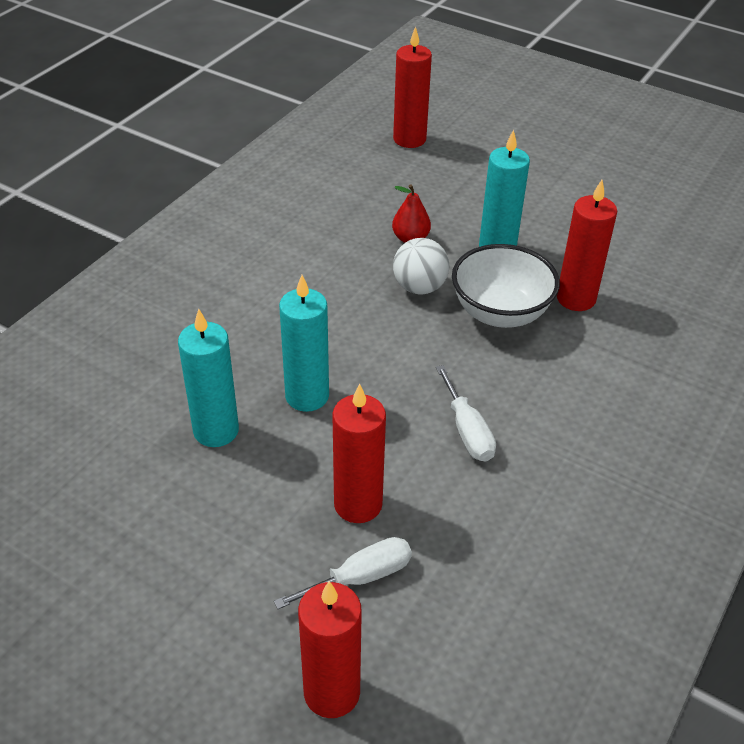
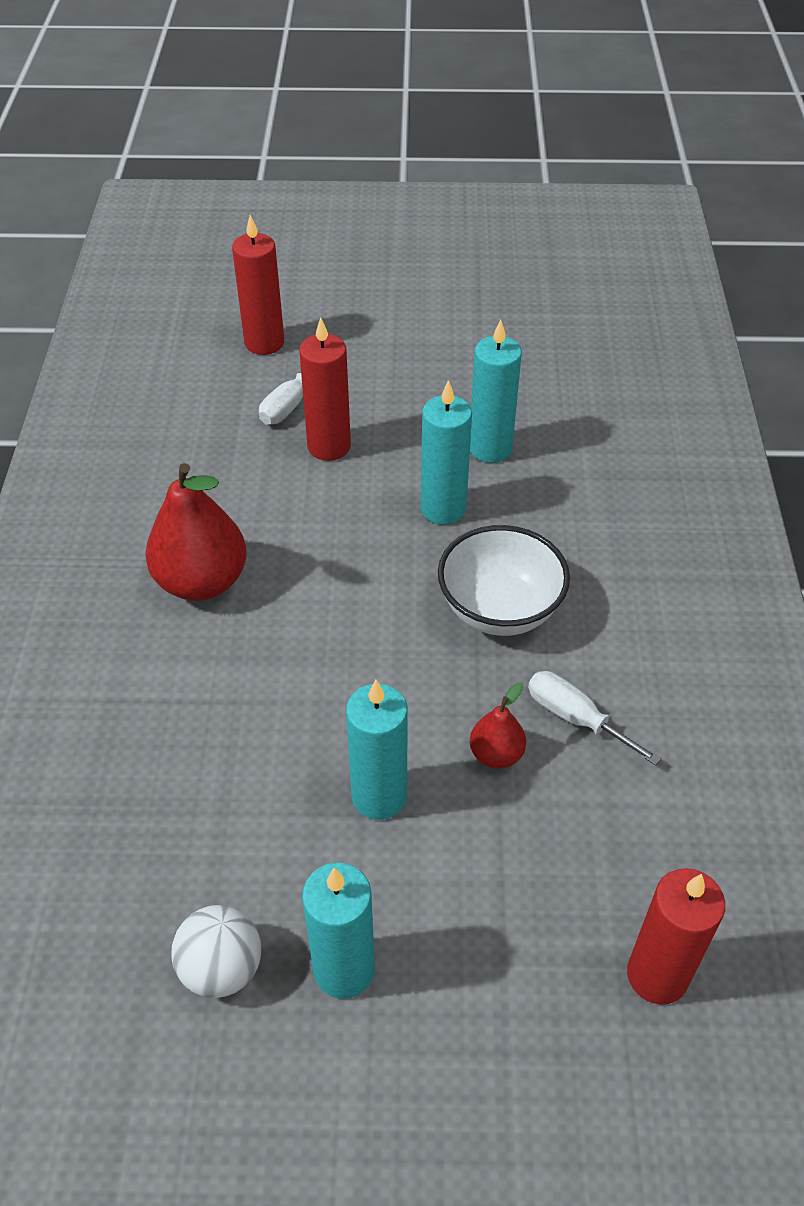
camera: 150 degrees right, 5 degrees up
(419, 287) = (431, 683): white ball -> white ball (221, 968)
(467, 431) = (276, 542): white screwdriver -> white screwdriver (575, 718)
(500, 313) = (318, 692): white bowl -> white bowl (499, 610)
(548, 426) = (202, 581): none -> red pear
(564, 194) = (344, 969): none -> turquoise candle
(576, 298) = (239, 759): red candle -> none

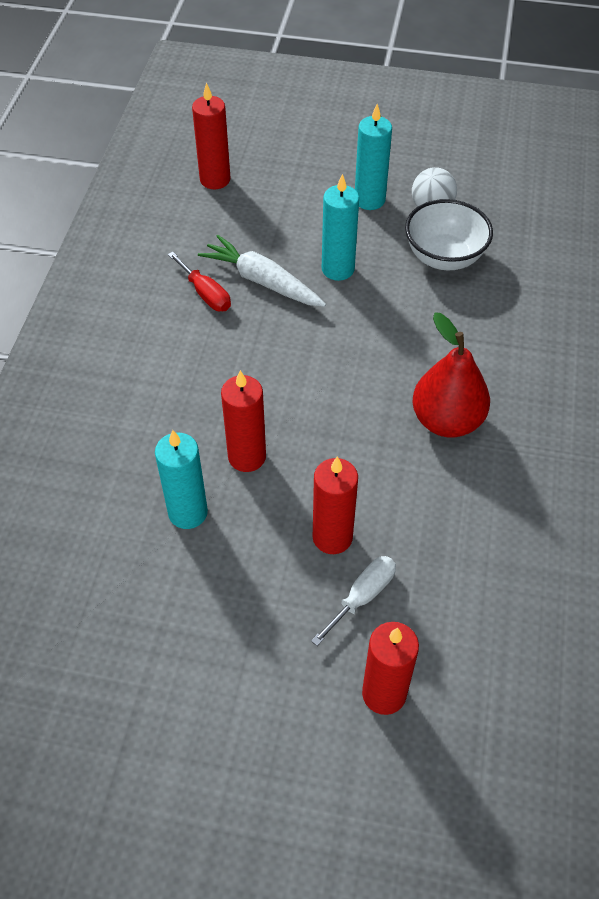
camera: 170 degrees left, 5 degrees up
(443, 509) = (247, 457): turquoise candle -> red candle
(496, 754) = (262, 281): red pear -> white carrot
(499, 610) = (229, 368): white bowl -> white bowl (444, 257)
(575, 718) = (206, 294): white screwdriver -> red screwdriver

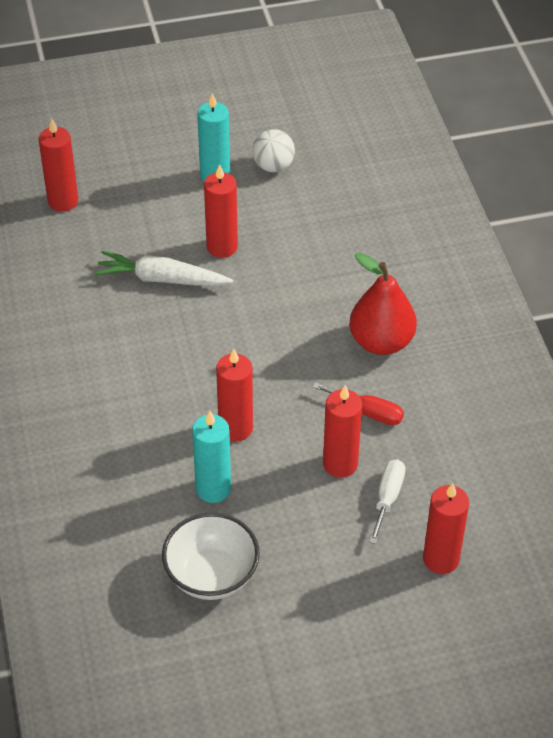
camera: 25 degrees left, 5 degrees down
(206, 294) = (118, 307): red screwdriver -> red screwdriver (368, 412)
(338, 269) = (222, 247): turquoise candle -> red candle
(444, 257) = (307, 206): white bowl -> white bowl (211, 576)

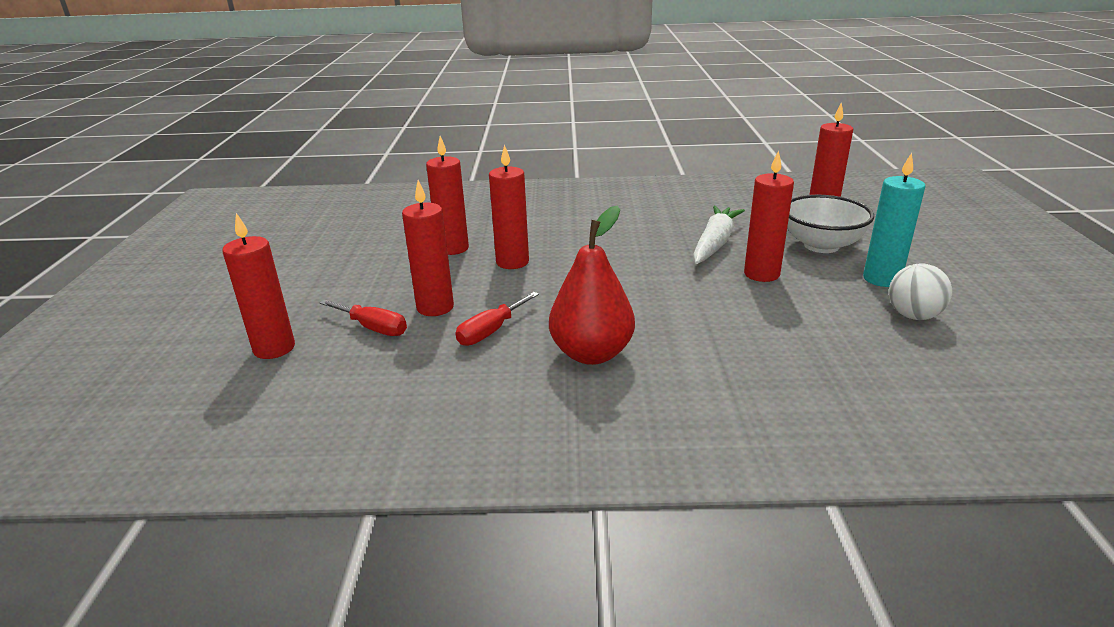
camera: 105 degrees right, 20 degrees down
(211, 576) = (369, 242): white bowl -> white bowl (821, 245)
(213, 489) = (453, 248): turquoise candle -> red candle
(387, 498) = (373, 328): white screwdriver -> red screwdriver

